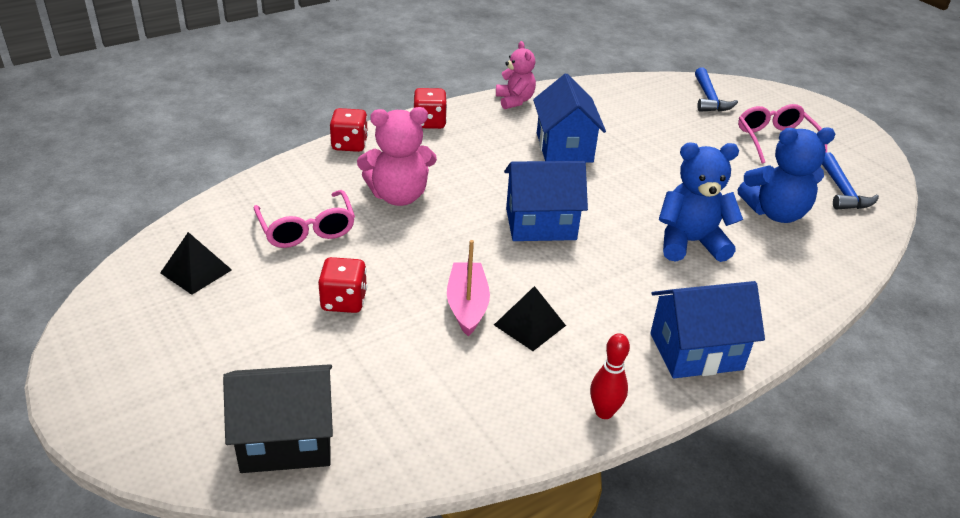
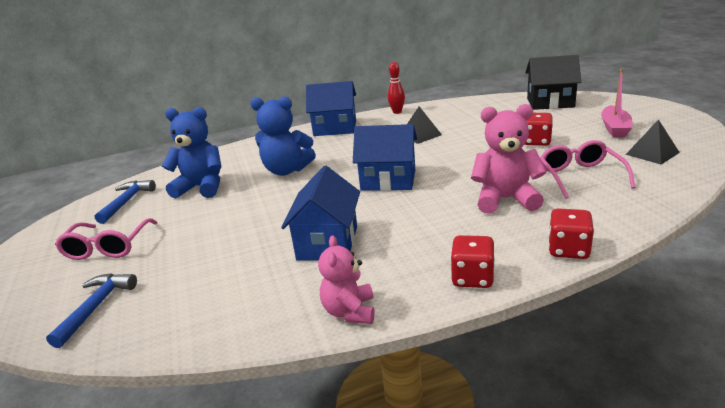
camera: 160 degrees left, 10 degrees down
(467, 305) = (456, 141): pink boat -> pink boat (614, 128)

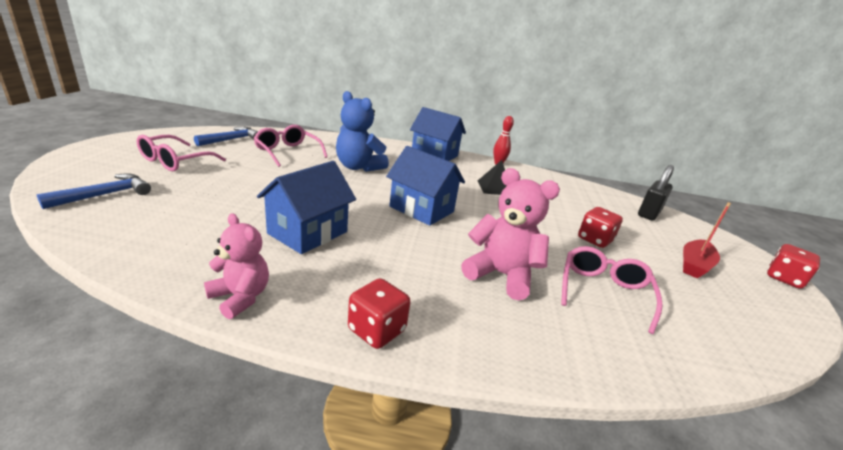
camera: 20 degrees right, 0 degrees up
(201, 187) = (287, 152): blue teddy bear -> pink glasses
(350, 311) = (240, 297): pink teddy bear -> pink teddy bear turned 105 degrees clockwise
(550, 102) = (649, 213): black house -> black padlock
(568, 250) = (503, 358): red dice -> red dice (783, 278)
(614, 128) = (694, 265): pink boat -> red boat
(652, 153) = (713, 309): black pyramid -> none

